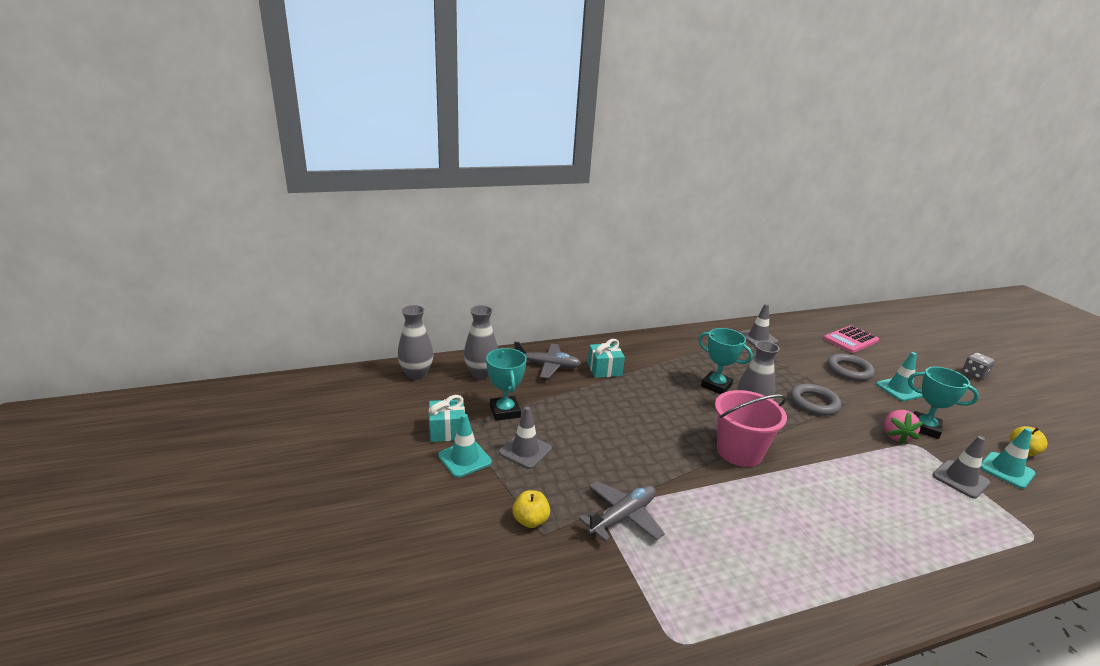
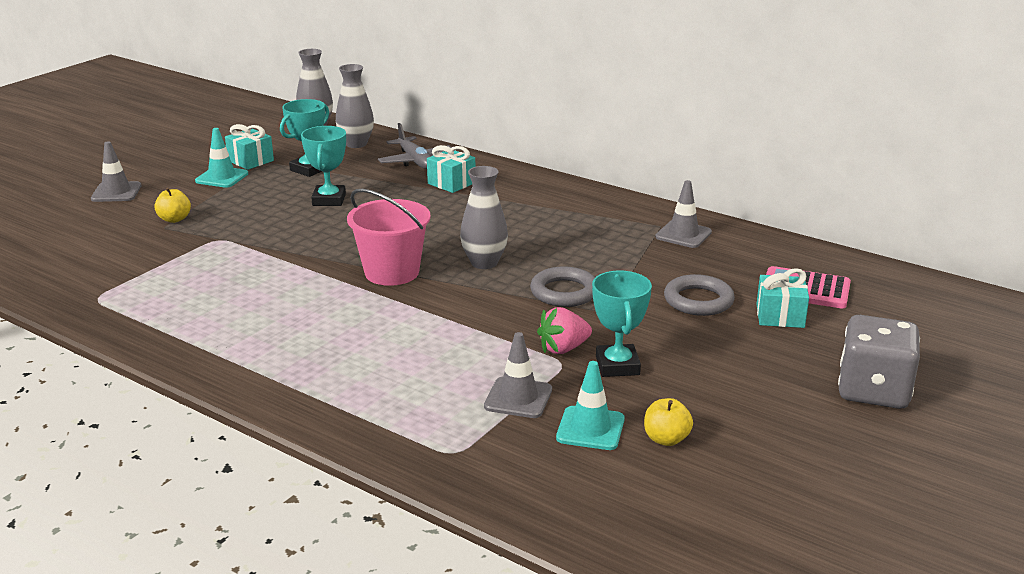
camera: 55 degrees right, 0 degrees up
(525, 451) = (262, 192): grey traffic cone -> grey traffic cone (116, 192)
(622, 517) = (220, 248): grey plane -> none
(716, 386) = (511, 237): turquoise trophy -> turquoise trophy (329, 200)
(880, 359) = (780, 316): none -> turquoise gift
(899, 389) = (703, 339): turquoise traffic cone -> none
(974, 374) = (873, 391): grey dice -> grey dice, size x1.91

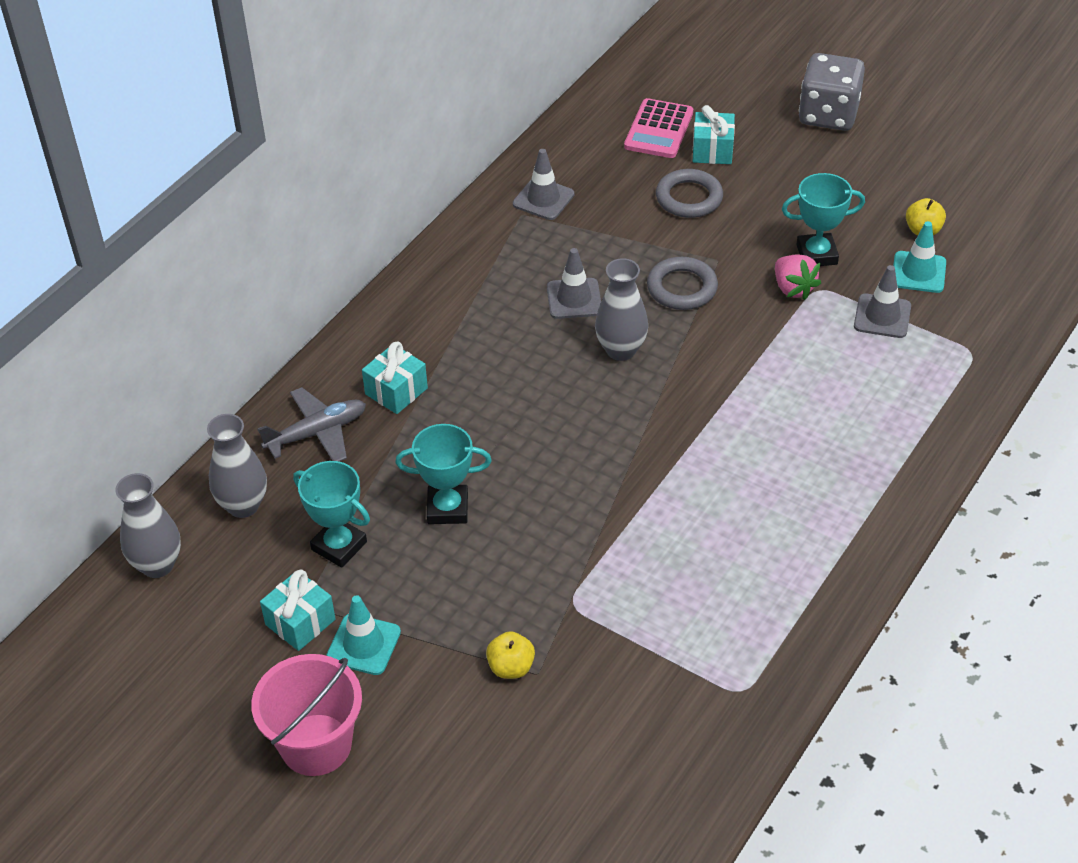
camera: 90 degrees left, 20 degrees up
(116, 192) = (415, 766): grey traffic cone -> grey traffic cone (574, 299)
(392, 272) = (650, 424): pink bucket -> pink bucket (316, 745)

